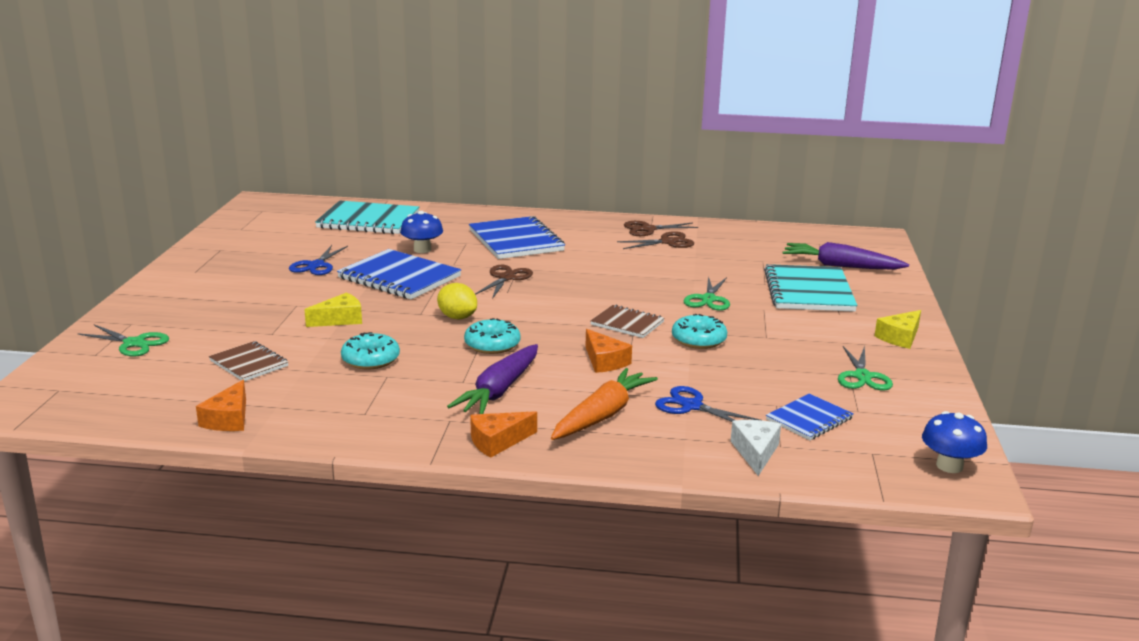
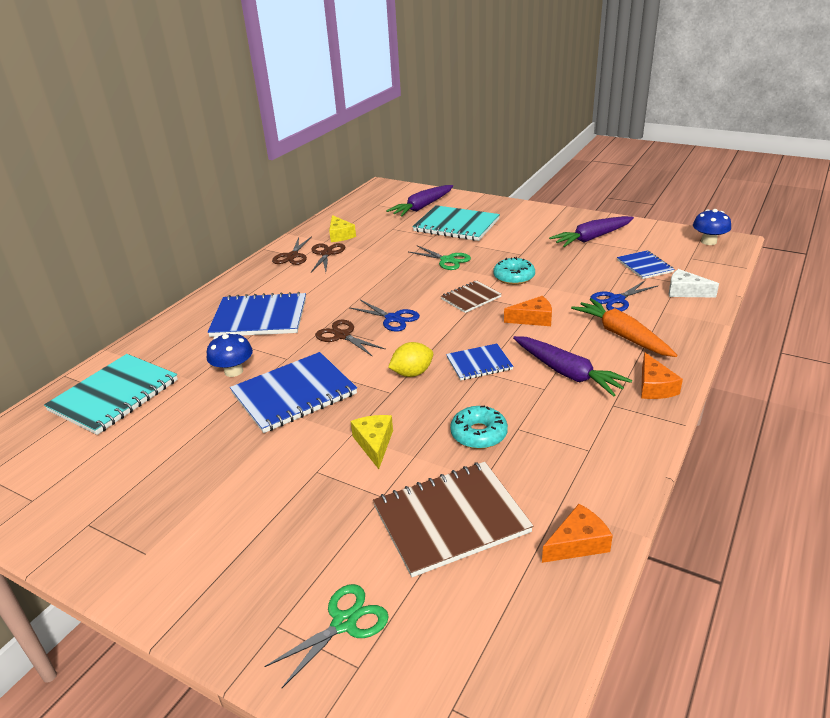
camera: 65 degrees left, 10 degrees up
(228, 419) = (578, 543): orange cheese -> orange cheese turned 60 degrees counterclockwise
(249, 363) = (450, 519): brown notebook -> brown notebook, size x1.78
(316, 265) = (214, 446): blue scissors -> blue scissors (393, 318)
(492, 344) = (479, 363): turquoise donut -> blue notebook
(862, 376) = (592, 238): green scissors -> purple carrot
(900, 337) = (542, 216): yellow cheese -> yellow cheese (340, 235)

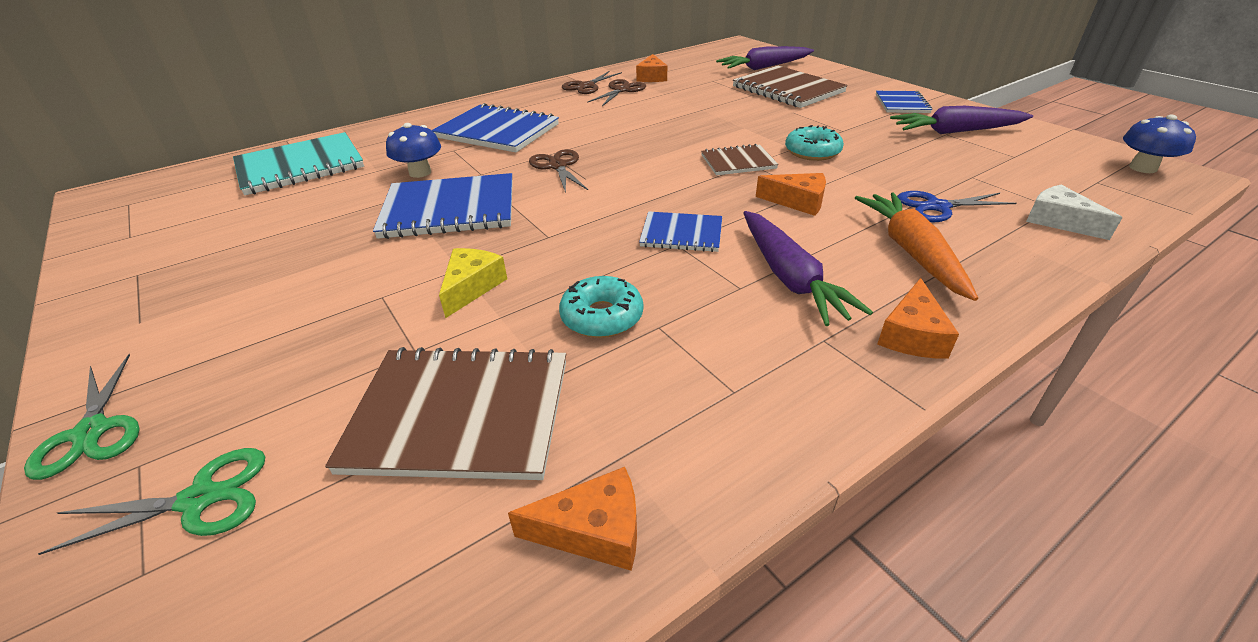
camera: 25 degrees right, 5 degrees up
(340, 235) = (652, 77): yellow cheese -> orange cheese
(393, 318) = (628, 162): blue scissors -> none
(412, 373) = (592, 223): yellow lemon -> none
(447, 260) = (745, 119): green scissors -> green scissors (92, 432)
(456, 225) = (787, 89): turquoise notebook -> brown notebook
(644, 266) = (1012, 177): blue notebook -> blue notebook (902, 104)

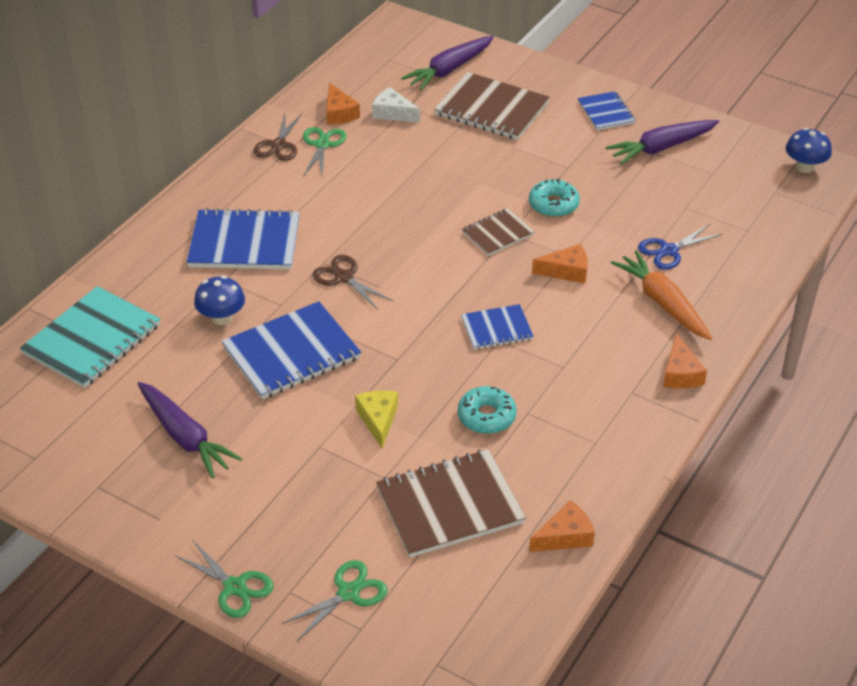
camera: 25 degrees left, 5 degrees up
(621, 90) = (322, 145): brown scissors -> green scissors
(790, 277) = (591, 349): purple carrot -> purple carrot (185, 437)
(1059, 221) = (752, 245): white cheese -> white cheese (393, 113)

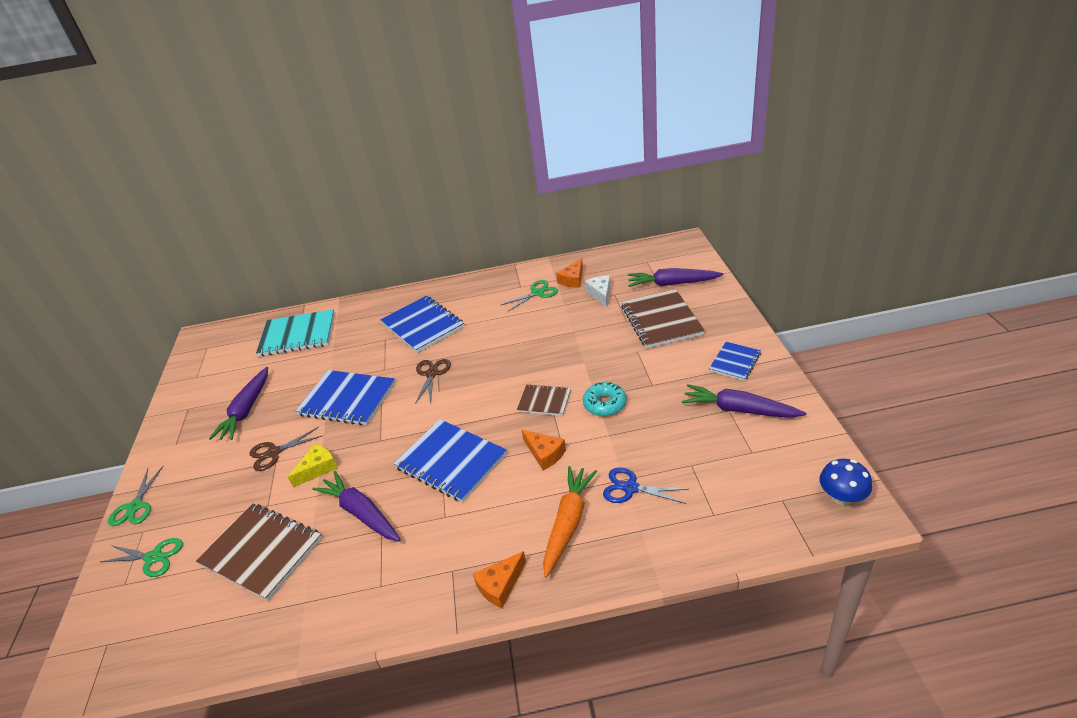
camera: 55 degrees right, 5 degrees down
(221, 317) = (353, 359): blue mushroom -> none
(278, 145) = (517, 282): brown scissors -> brown scissors (274, 453)
(486, 416) = (361, 513): turquoise donut -> purple carrot
(497, 329) = (451, 461): blue notebook -> blue notebook, size x1.78
(565, 536) = (269, 633): orange cheese -> none

